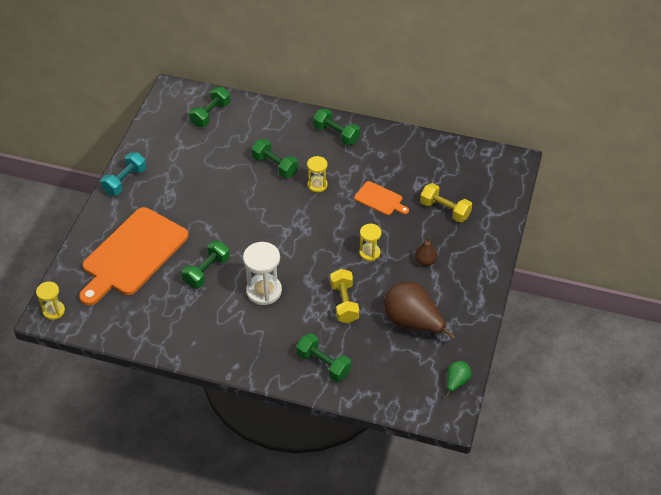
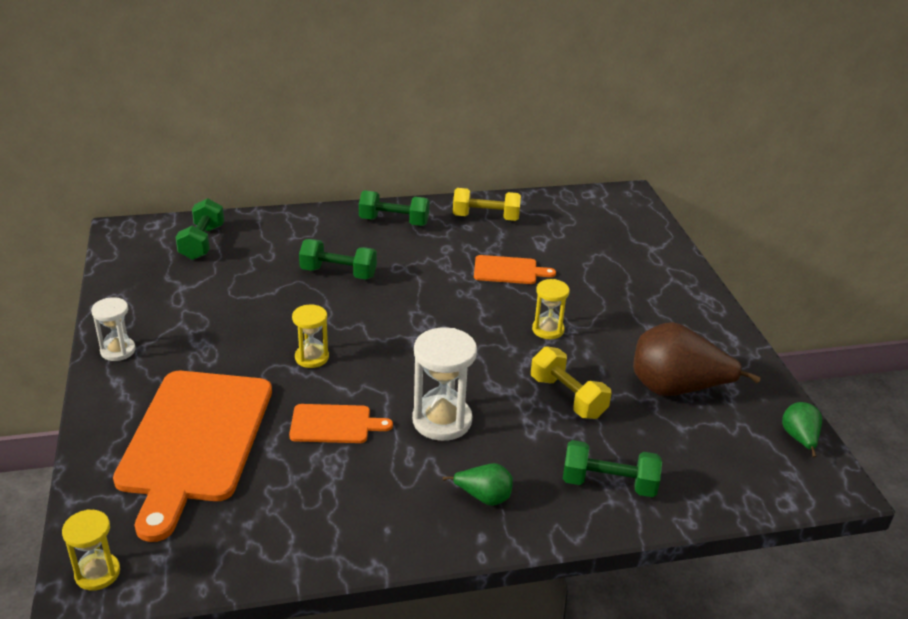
camera: 30 degrees left, 15 degrees down
(125, 181) = (118, 350): turquoise dumbbell -> white hourglass
(207, 271) = (334, 424): green dumbbell -> orange cutting board
(253, 345) = (484, 497): none -> green pear
(317, 185) = (414, 278): yellow hourglass -> yellow hourglass (312, 357)
(425, 261) = (625, 317): brown pear -> none
(445, 210) = (597, 259): yellow dumbbell -> yellow dumbbell (486, 217)

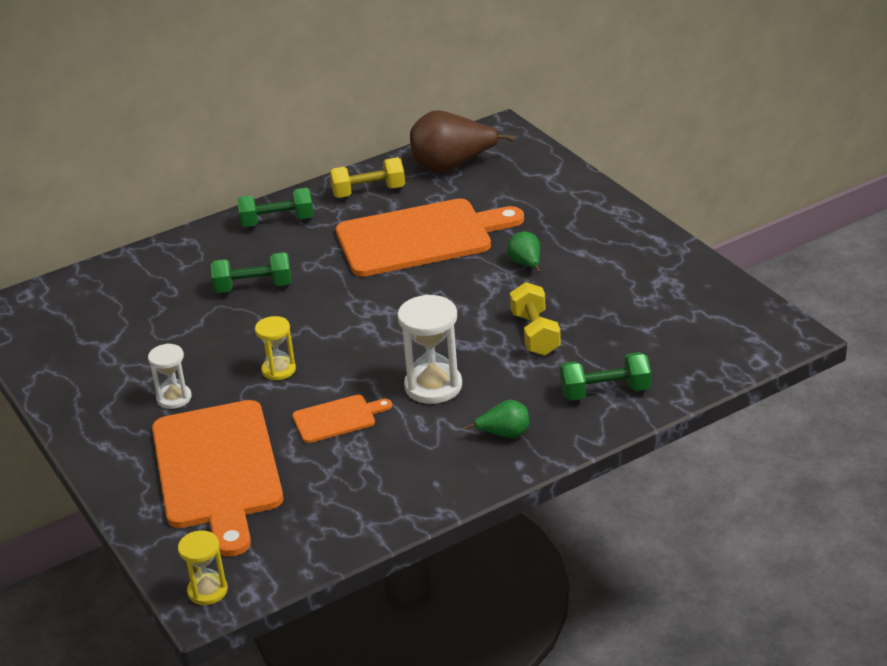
camera: 15 degrees left, 0 degrees up
(118, 350) = (84, 419): white hourglass -> white hourglass (174, 398)
(202, 242) = (92, 298): green dumbbell -> none
(508, 270) = (420, 237): orange cutting board -> orange cutting board, size x2.19
(548, 330) = (487, 281): yellow hourglass -> none
(567, 397) = (535, 334): yellow dumbbell -> yellow dumbbell turned 45 degrees clockwise
(676, 389) = (628, 299): brown pear -> brown pear (452, 166)
(799, 439) = (750, 308): green pear -> green pear (526, 264)

